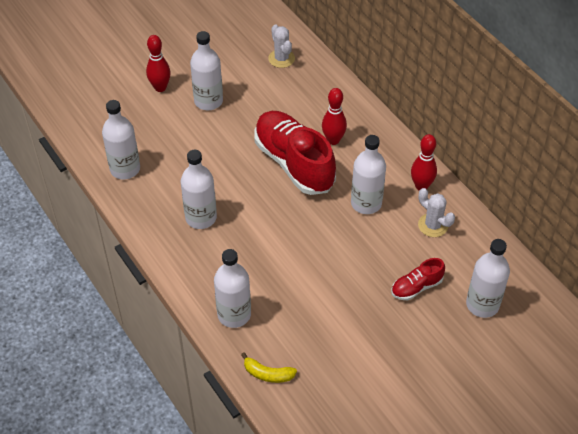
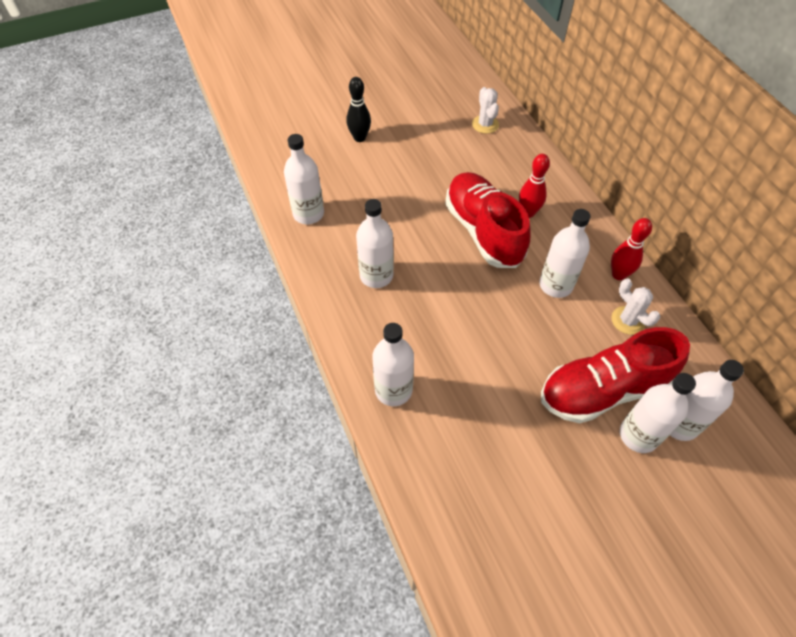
camera: 10 degrees right, 5 degrees up
(160, 87) = (359, 138): red bowling pin -> black bowling pin
(208, 101) = (405, 157): white bottle -> white bottle (638, 435)
(268, 374) = (420, 468): yellow banana -> none
(416, 287) = (603, 390): red shoe -> red shoe, size x2.12

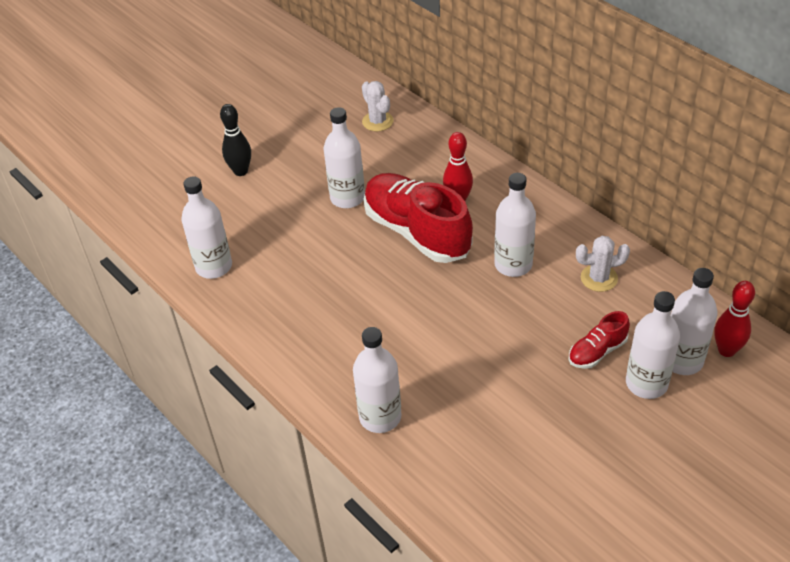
camera: 15 degrees left, 10 degrees down
(376, 275) = (317, 309): white bottle -> white bottle (347, 198)
(603, 390) = (597, 351): red shoe -> red shoe, size x0.47
(618, 274) = (574, 236): red bowling pin -> red bowling pin (726, 350)
(628, 320) = (599, 278): white cactus -> white cactus turned 45 degrees counterclockwise

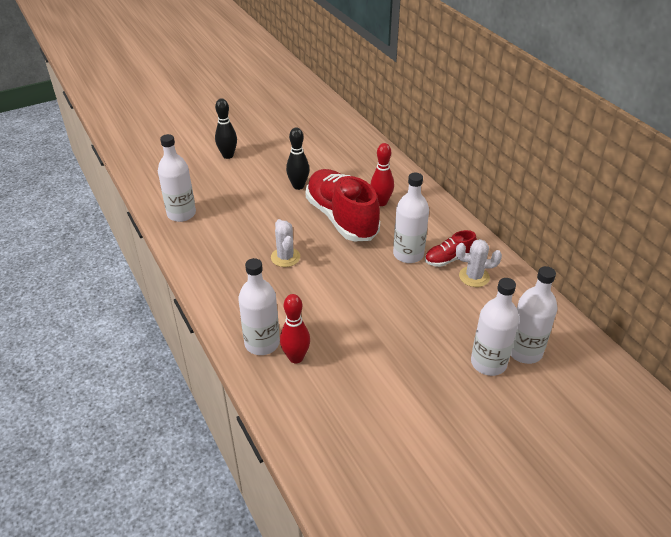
camera: 10 degrees right, 5 degrees down
(347, 198) = (298, 186): white bottle -> black bowling pin
(377, 121) = (340, 140): white cactus -> white cactus (285, 257)
(597, 351) = (455, 330): red shoe -> red shoe (449, 259)
(726, 350) = (565, 351): red bowling pin -> red bowling pin (296, 357)

